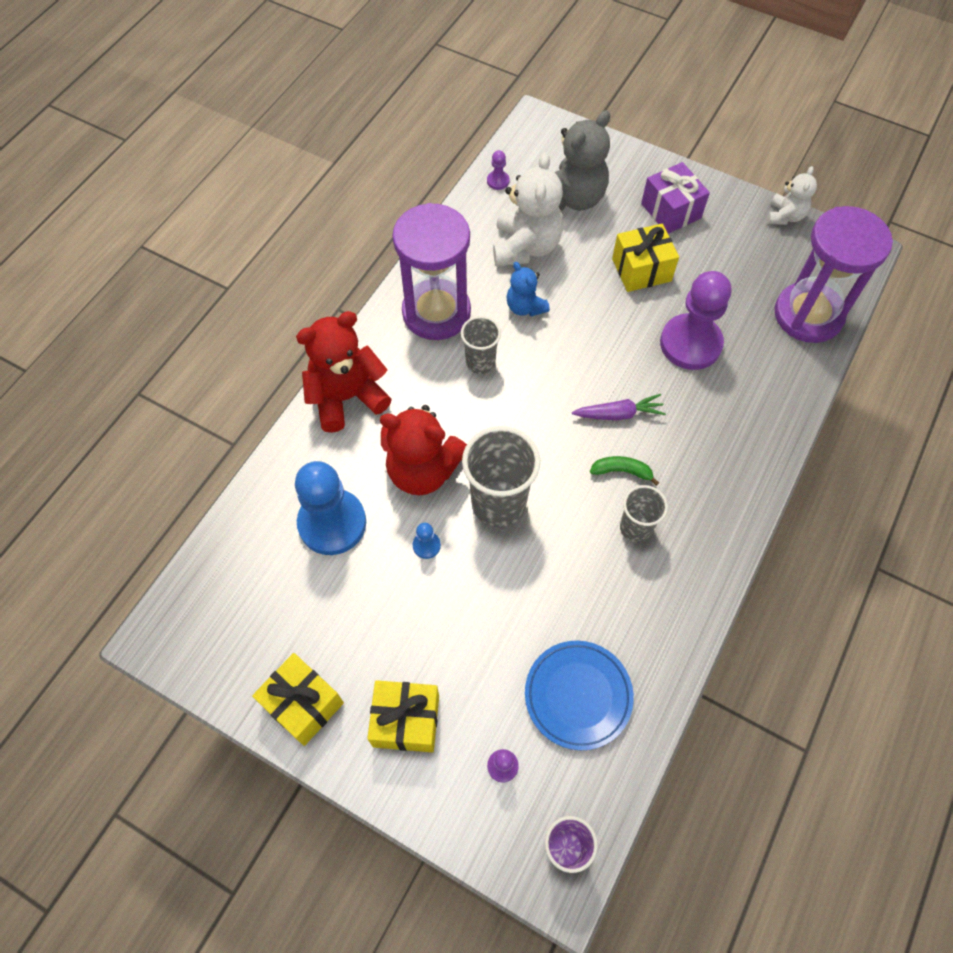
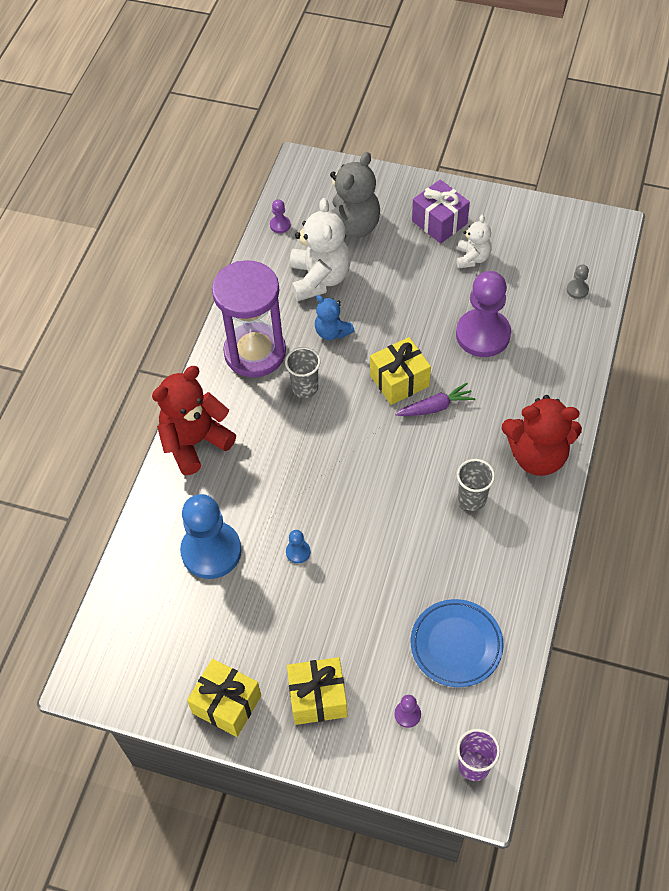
camera: 10 degrees left, 5 degrees down
(423, 470) = (278, 490): red teddy bear -> red teddy bear (537, 456)
(498, 503) = (351, 504): grey cup -> none
(622, 471) = (449, 455): green banana -> none
(641, 270) = (426, 279): yellow gift -> yellow gift (399, 380)
(785, 216) = (539, 208): white teddy bear -> white teddy bear (472, 258)
(808, 315) = (577, 290): purple hourglass -> grey pawn

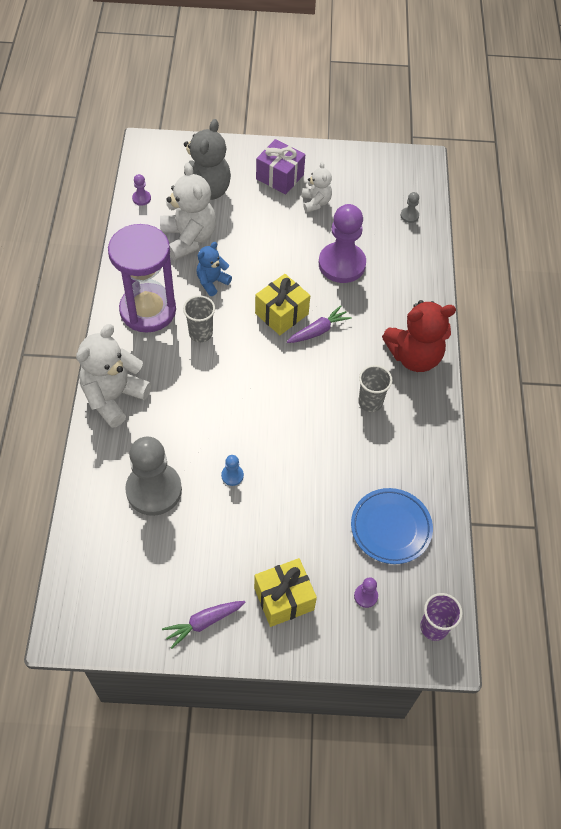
camera: 20 degrees left, 0 degrees up
(195, 442) = (114, 397): red teddy bear -> white teddy bear
(211, 551) = (154, 490): blue pawn -> grey pawn
(227, 704) = (204, 622): yellow gift -> purple carrot
(332, 332) = (212, 282): blue teddy bear -> blue teddy bear turned 105 degrees clockwise

